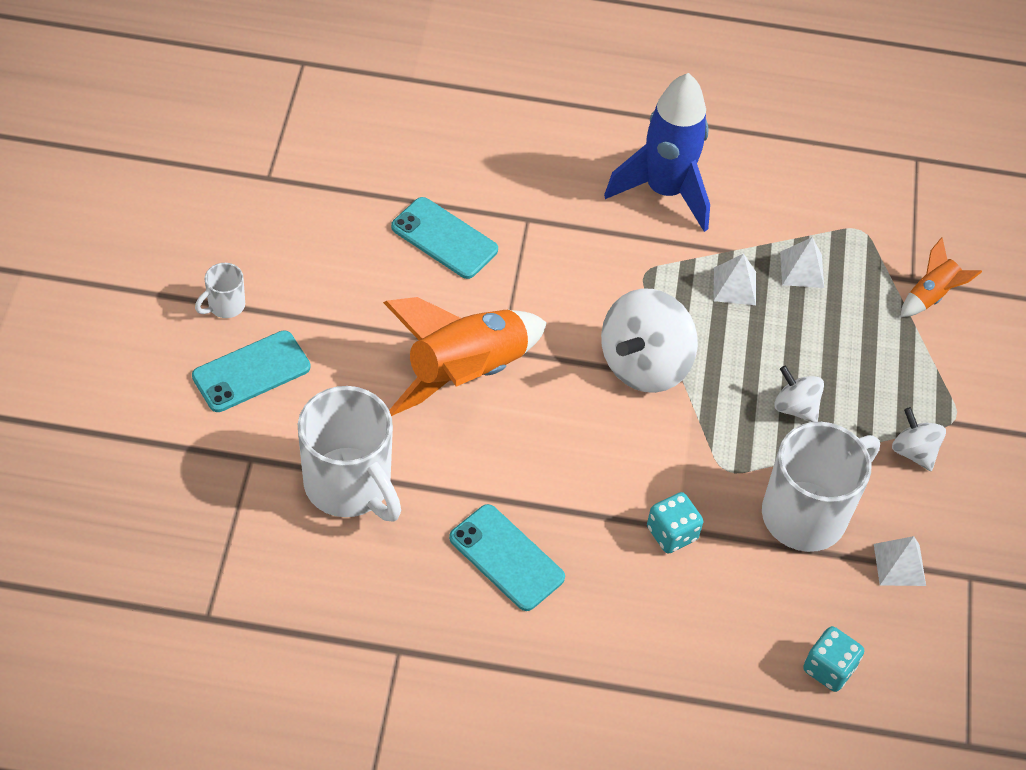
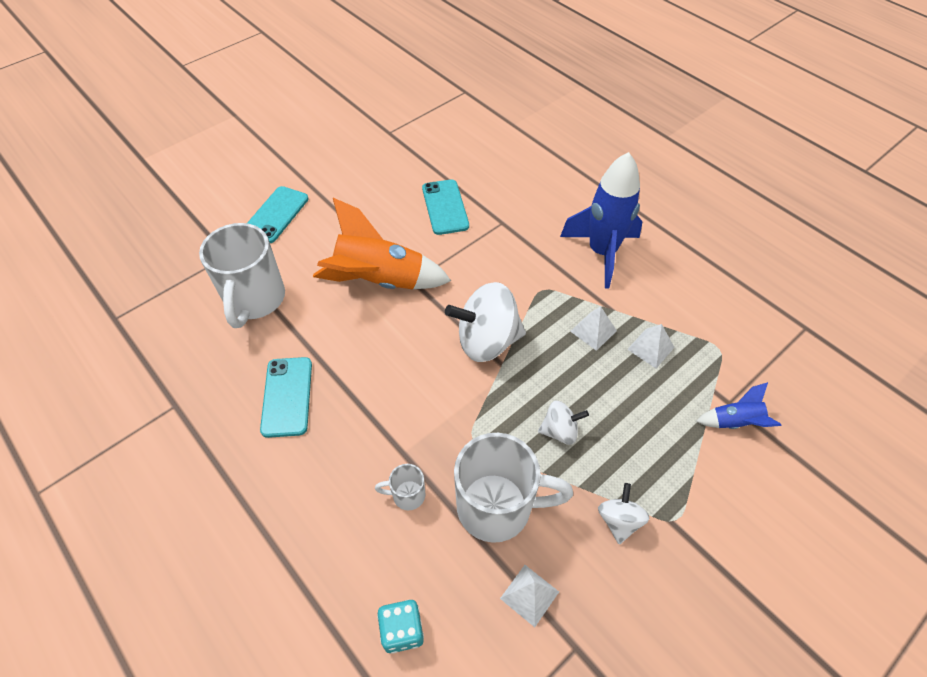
camera: 45 degrees right, 0 degrees up
(225, 306) = (301, 178): white mug -> white mug (407, 495)
(251, 372) = (276, 215): turquoise phone -> turquoise phone turned 75 degrees counterclockwise
(672, 533) = (396, 453): turquoise dice -> none
(795, 407) = (560, 431): white spinning top -> white spinning top turned 90 degrees clockwise
(931, 296) = (735, 422): orange rocket -> blue rocket

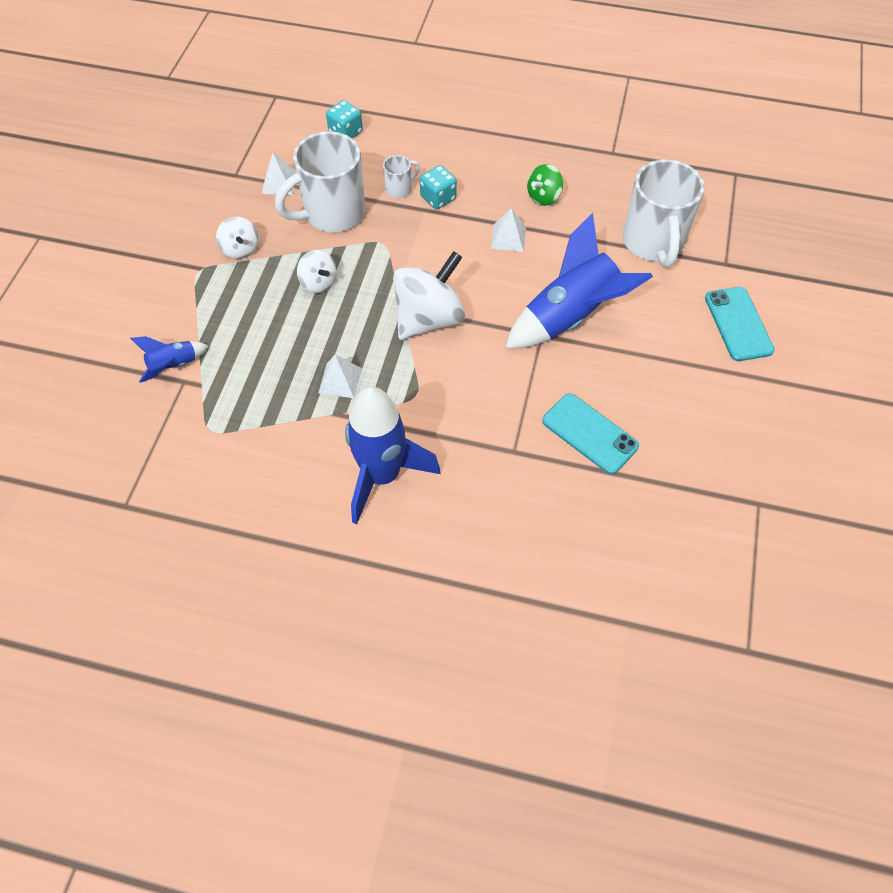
camera: 145 degrees right, 5 degrees up
(255, 300) = (653, 243): white mug -> white mug turned 150 degrees counterclockwise
(287, 396) = (543, 197): turquoise phone -> green spinning top
(379, 281) = (570, 317): orange rocket -> blue rocket
(380, 458) = (438, 198): none -> turquoise dice
(560, 431) = (318, 282): white spinning top -> white spinning top turned 90 degrees counterclockwise
(650, 348) = (277, 393): white pyramid -> white pyramid (508, 237)

